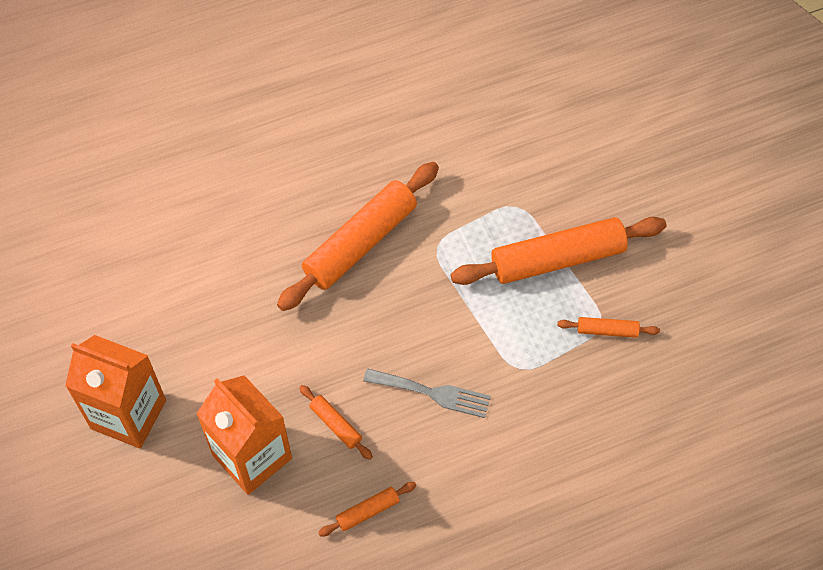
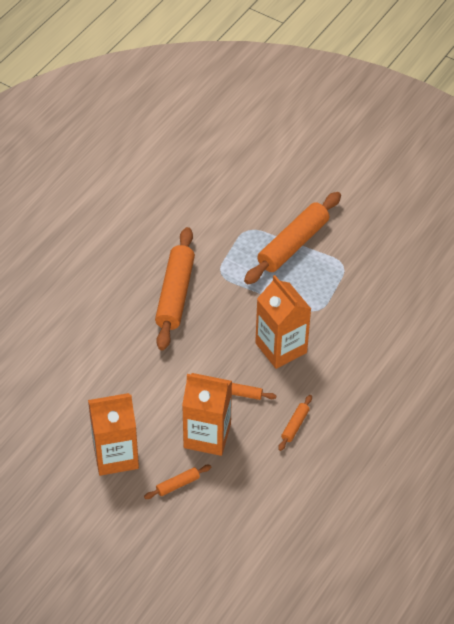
camera: 35 degrees left, 10 degrees down
(432, 393) = (281, 348): grey fork -> orange carton
(607, 331) = (349, 266): orange rolling pin -> orange rolling pin (178, 485)

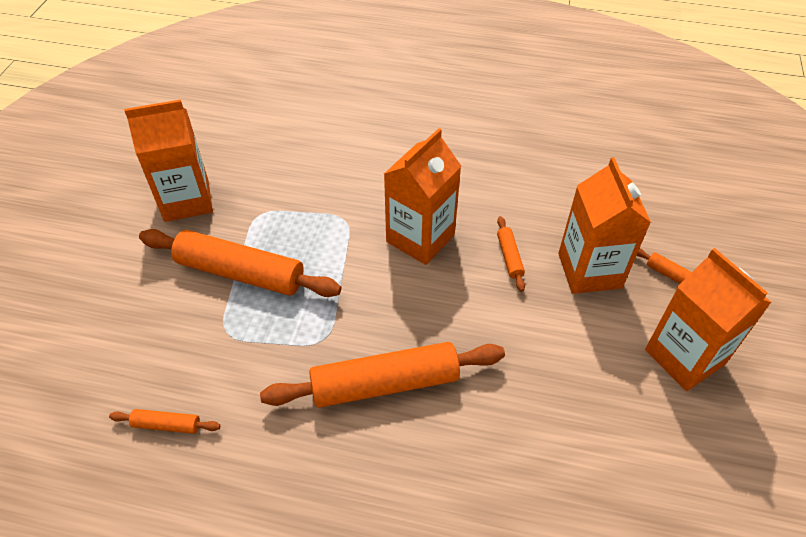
camera: 110 degrees left, 0 degrees up
(295, 425) = (522, 196): orange rolling pin -> orange rolling pin (167, 425)
(373, 228) = (186, 200): none -> orange carton

